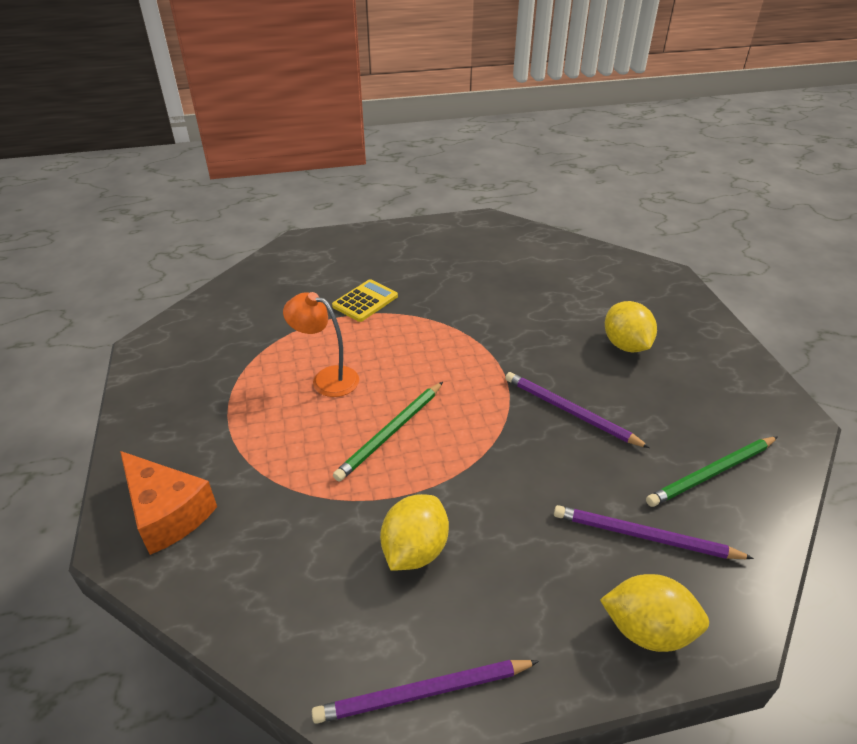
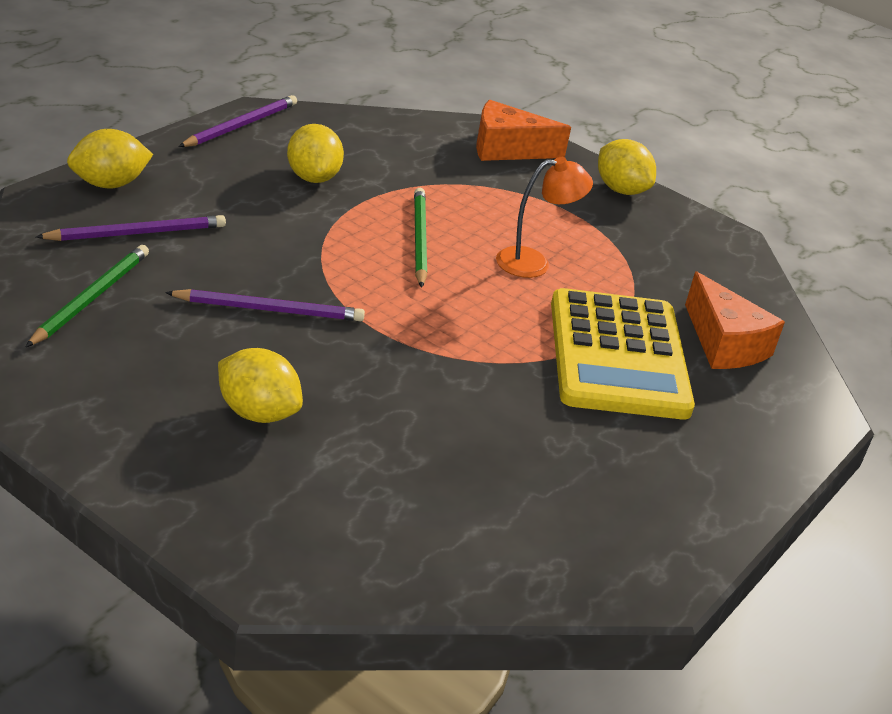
camera: 135 degrees right, 5 degrees down
(148, 418) = (620, 190): none -> yellow lemon
(289, 285) = (724, 344): none -> orange cheese
(365, 301) = (617, 356): yellow calculator -> yellow calculator, size x2.17

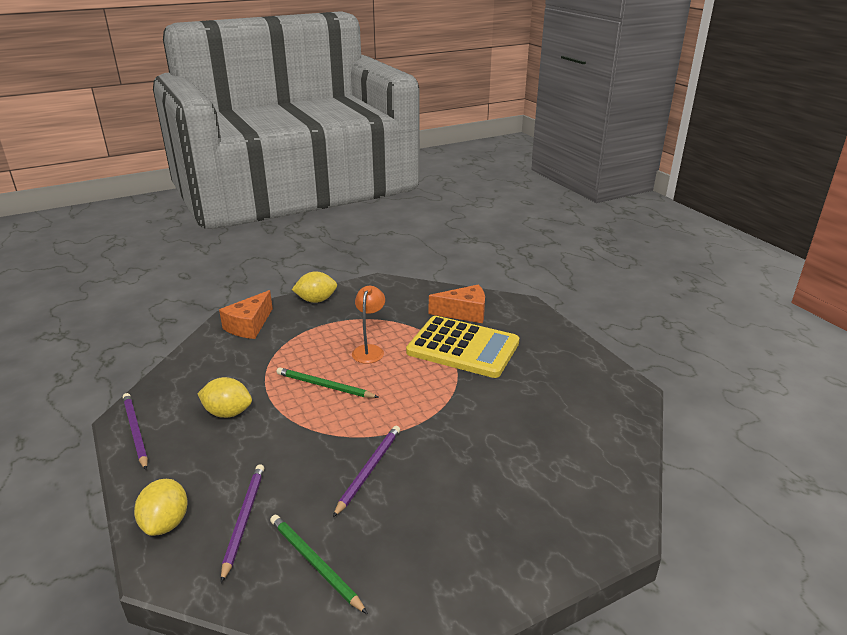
camera: 60 degrees left, 5 degrees down
(257, 413) = (473, 501): yellow lemon -> none

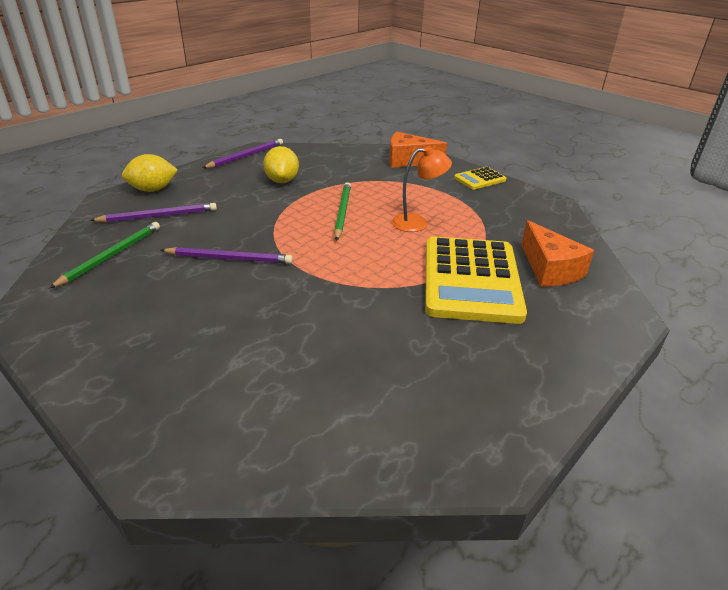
camera: 70 degrees right, 5 degrees up
(316, 300) = (479, 179): yellow lemon -> yellow calculator

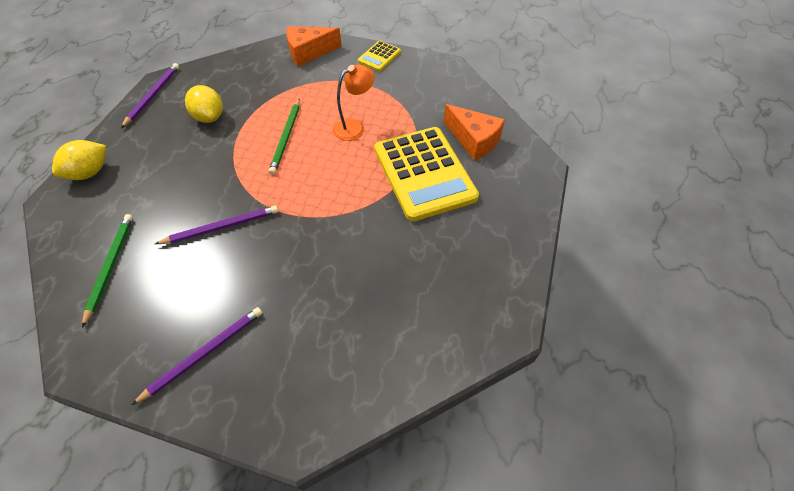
camera: 25 degrees left, 20 degrees up
(158, 216) = (120, 203): purple pencil -> purple pencil (203, 354)
(342, 212) = (286, 137): green pencil -> green pencil turned 150 degrees counterclockwise

